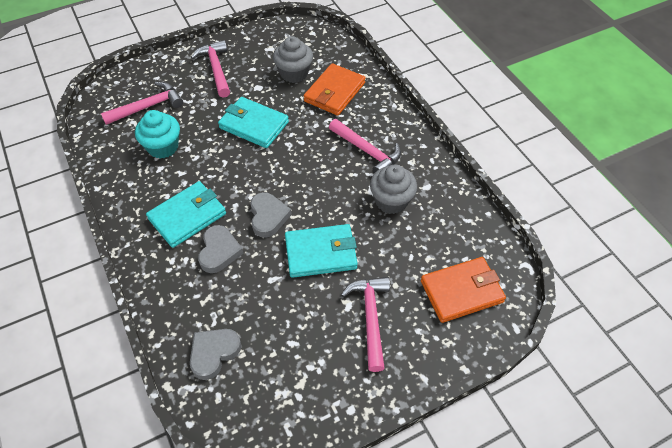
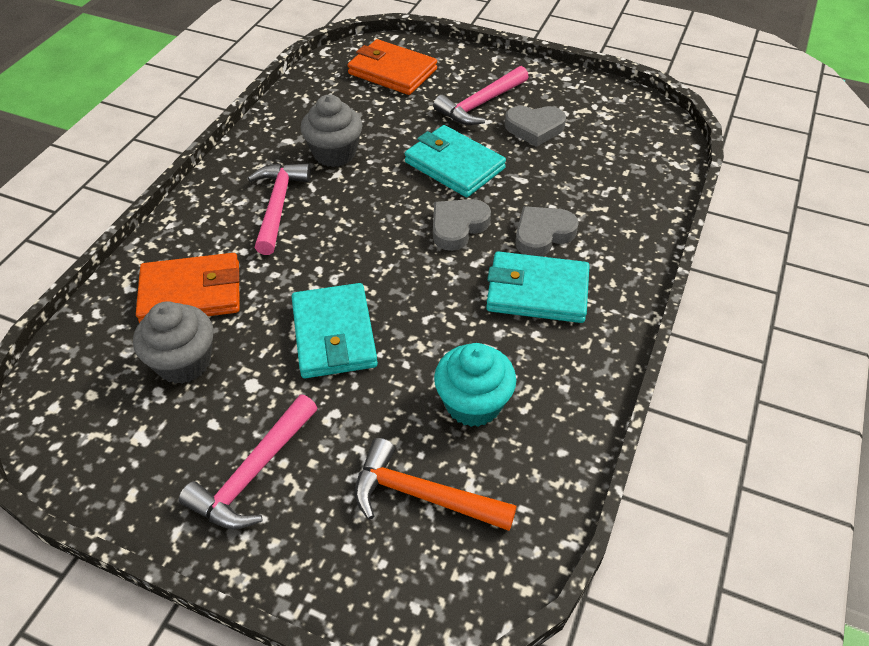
camera: 130 degrees left, 5 degrees down
(148, 106) = (422, 495): pink hammer -> orange hammer
(214, 353) = (633, 169): grey heart -> grey heart (534, 128)

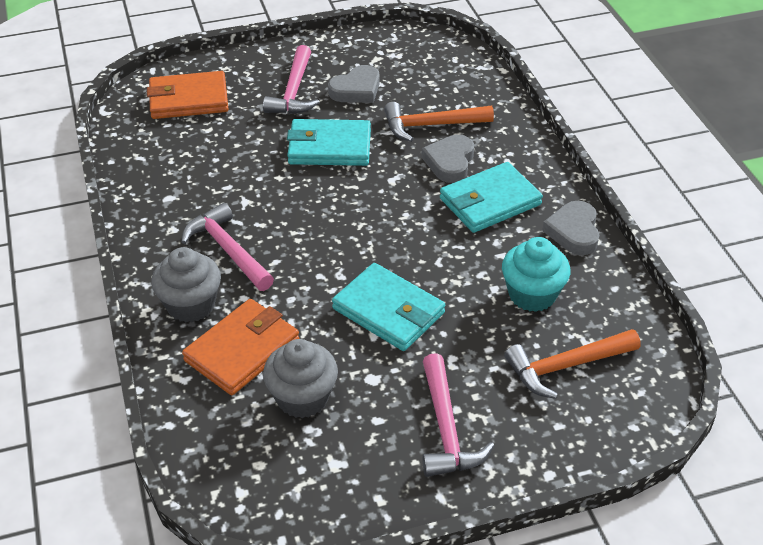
camera: 40 degrees left, 5 degrees down
(334, 153) = (223, 187): grey cupcake -> grey cupcake (191, 305)
(458, 227) = (385, 189): grey heart -> grey heart (573, 232)
(564, 192) = (431, 125): none -> orange hammer

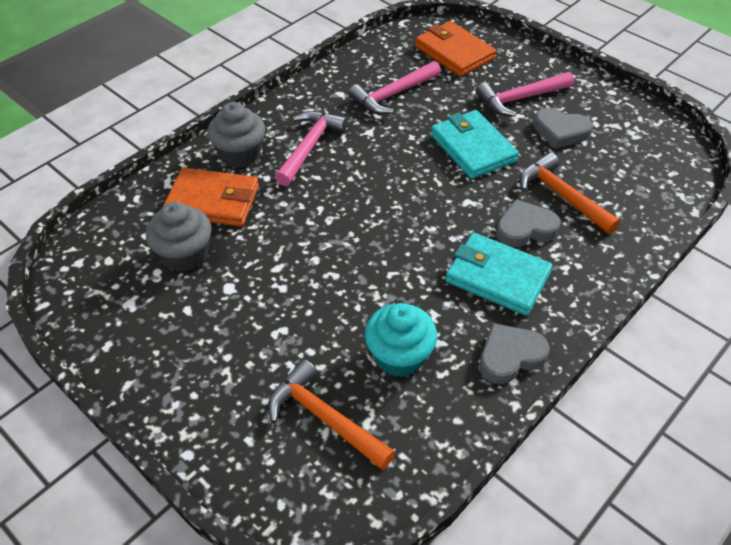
camera: 60 degrees right, 5 degrees up
(388, 311) = (309, 265): turquoise wallet -> none
(446, 429) = (201, 358): pink hammer -> pink hammer (393, 95)

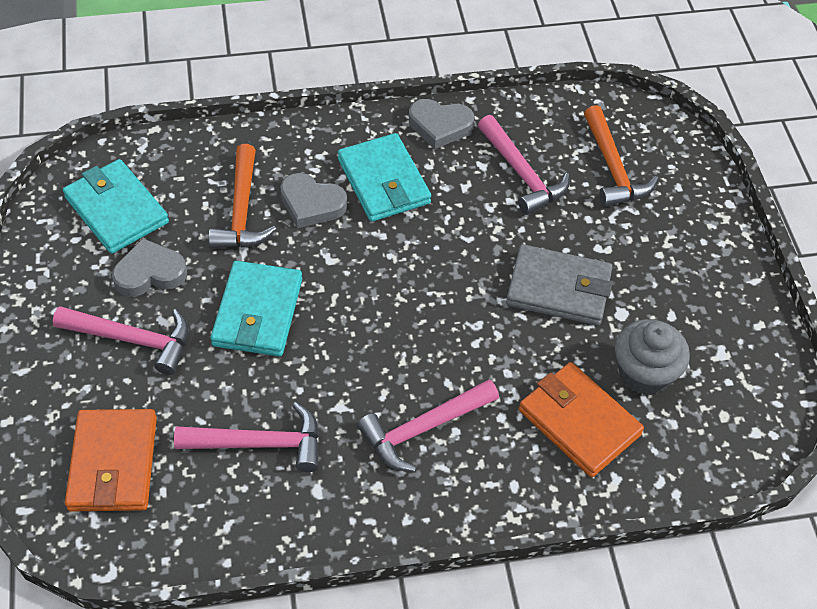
camera: 145 degrees left, 5 degrees up
(240, 154) = (508, 469): grey cupcake -> none
(291, 277) = (558, 289): none -> grey wallet
(399, 356) = (522, 174): turquoise cupcake -> pink hammer
(560, 131) = (150, 273): grey heart -> grey heart turned 75 degrees counterclockwise
(632, 150) = (116, 210): none -> turquoise wallet

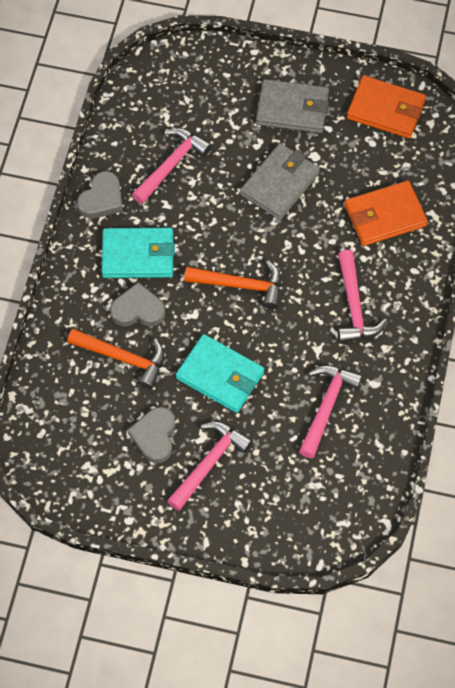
camera: 65 degrees left, 10 degrees up
(113, 463) = (306, 501): orange wallet -> orange wallet (385, 110)
(116, 210) = (84, 443): turquoise wallet -> none
(311, 204) = (138, 310): grey heart -> grey heart turned 135 degrees counterclockwise
(522, 174) = (171, 164): pink hammer -> pink hammer turned 45 degrees counterclockwise
(613, 168) = (192, 106): orange hammer -> orange hammer (241, 285)
(644, 373) = (365, 164): grey cupcake -> none
(674, 268) = (292, 109): none -> grey wallet

